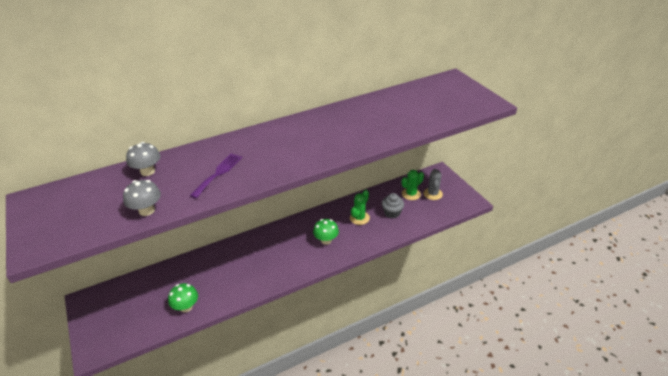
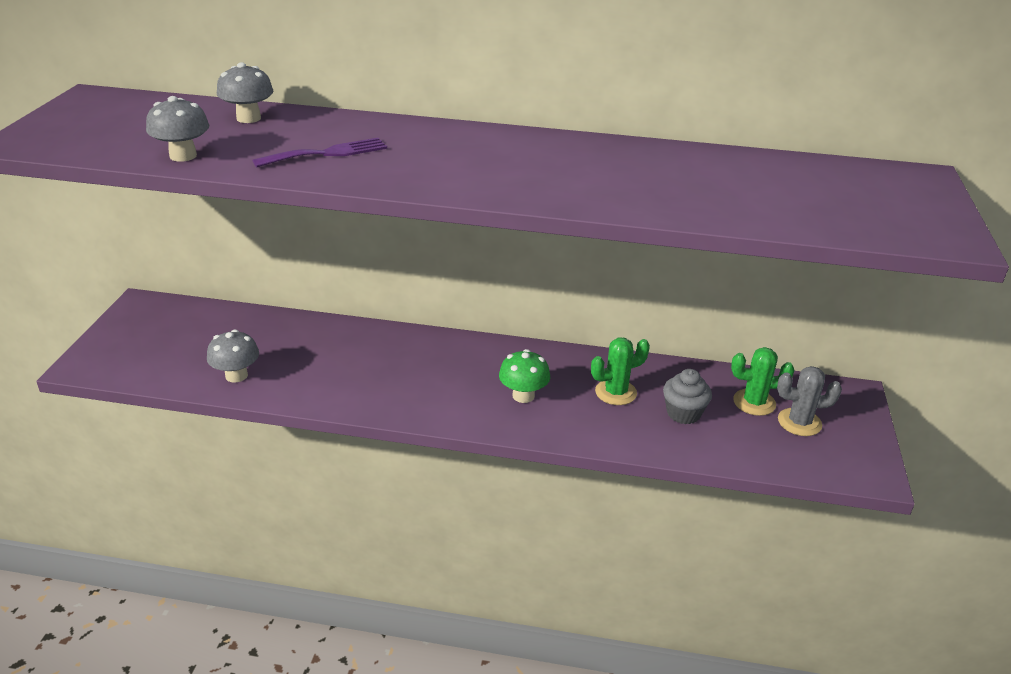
camera: 35 degrees right, 5 degrees down
(186, 307) = (236, 375): green mushroom -> grey mushroom
(433, 194) = (799, 422): grey cactus -> grey cactus turned 45 degrees clockwise

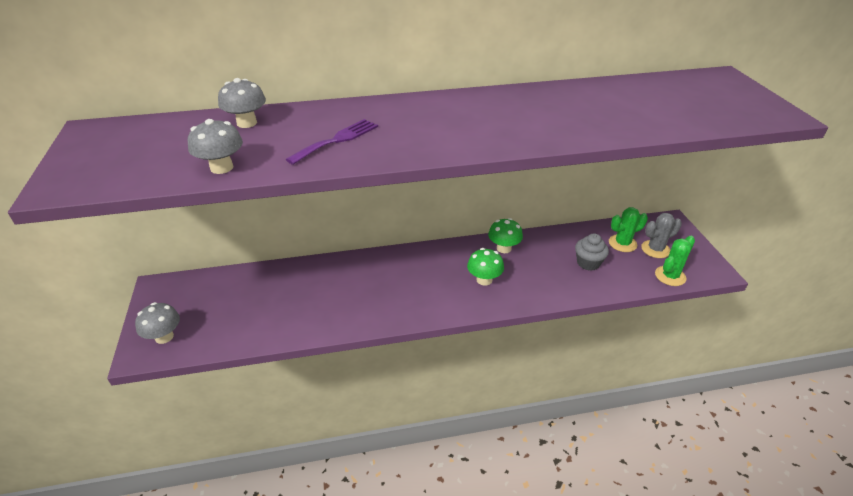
camera: 20 degrees left, 5 degrees up
(236, 375) = (273, 324): grey mushroom -> grey mushroom (164, 337)
(577, 366) = (504, 248): none -> green mushroom
(615, 392) = (539, 260): green cactus -> green cactus (670, 276)

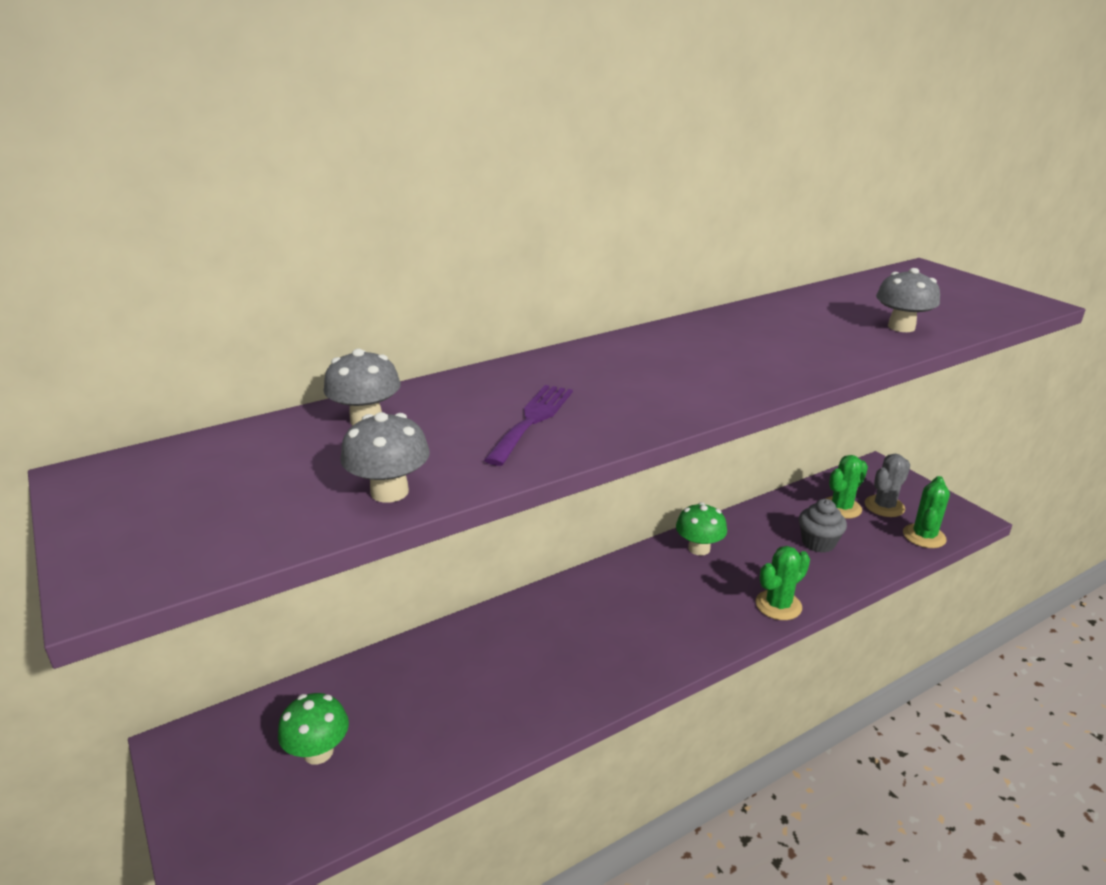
camera: 20 degrees left, 10 degrees down
(164, 337) = (241, 831): grey mushroom -> grey mushroom (901, 327)
(484, 280) = (701, 598): green mushroom -> green mushroom (318, 752)
(531, 296) = (778, 605): none -> green cactus

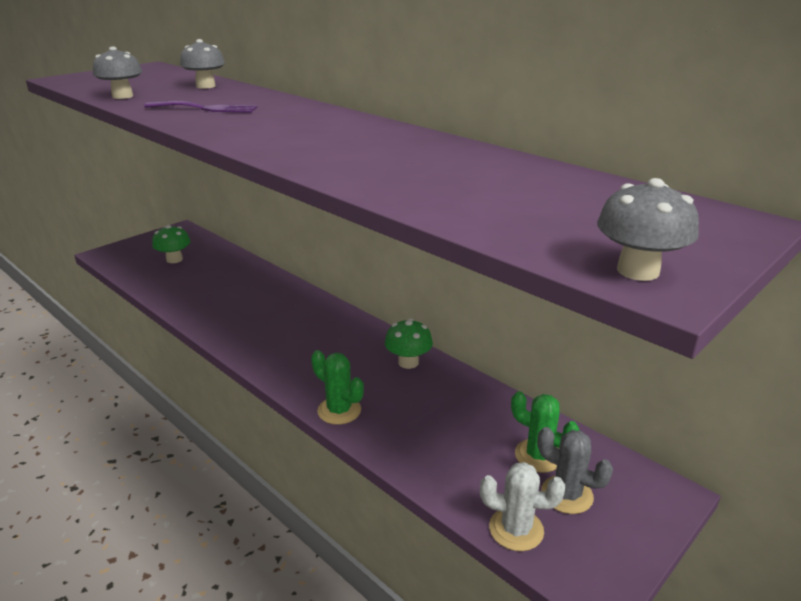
camera: 75 degrees right, 0 degrees up
(818, 543) = (454, 436): grey cupcake -> none
(901, 327) = (463, 200): grey mushroom -> grey mushroom (638, 271)
(924, 536) = (516, 529): green cactus -> white cactus

